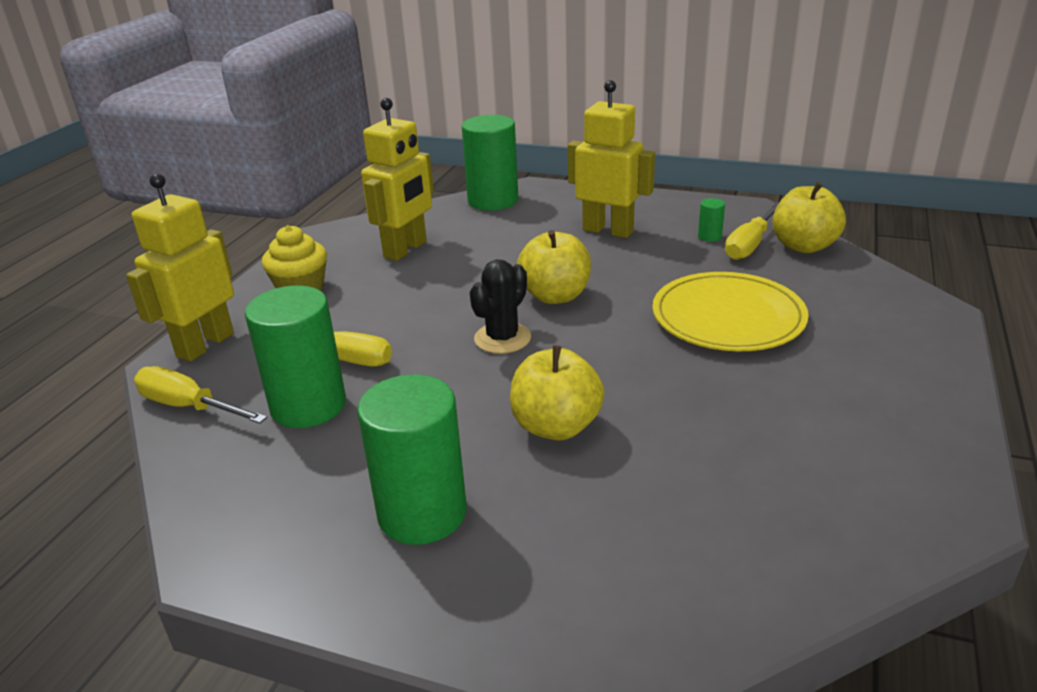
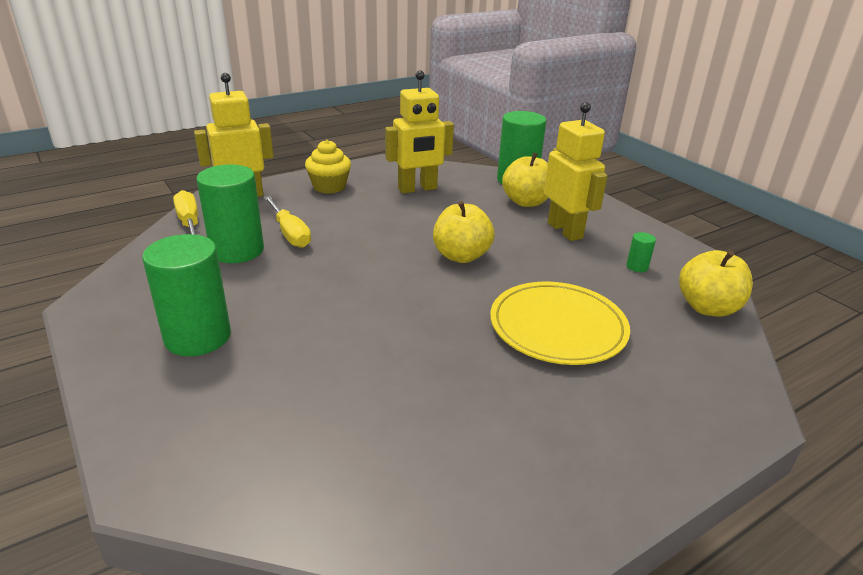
camera: 35 degrees right, 0 degrees up
(502, 338) = (389, 266): black cactus -> none
(556, 426) = (335, 333): yellow apple -> yellow apple (526, 202)
(750, 245) = (661, 286): yellow screwdriver -> none

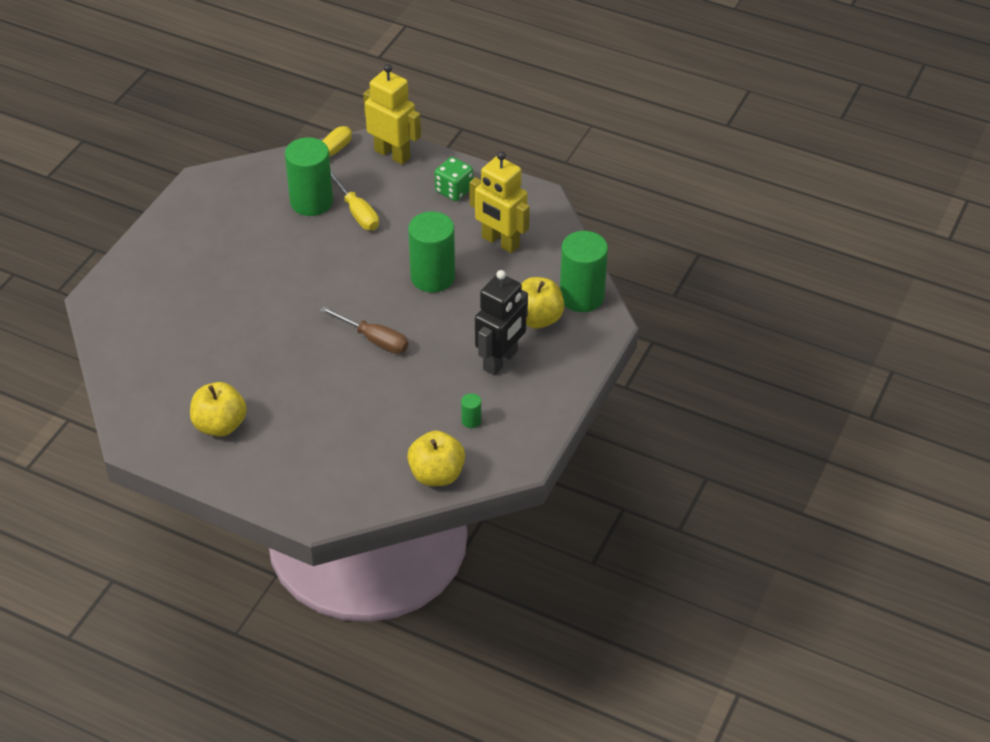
camera: 60 degrees right, 15 degrees up
(198, 337) = (207, 245): green cylinder -> green cylinder (432, 277)
(290, 233) = (357, 212): yellow screwdriver -> yellow screwdriver turned 60 degrees counterclockwise
(329, 187) = (454, 190): yellow cupcake -> green dice
(461, 256) = (402, 316): yellow apple -> yellow apple (220, 425)
(480, 280) = (374, 340): none -> brown screwdriver
(557, 327) = (344, 400): yellow plate -> none
(565, 230) = (501, 361): yellow robot -> black robot

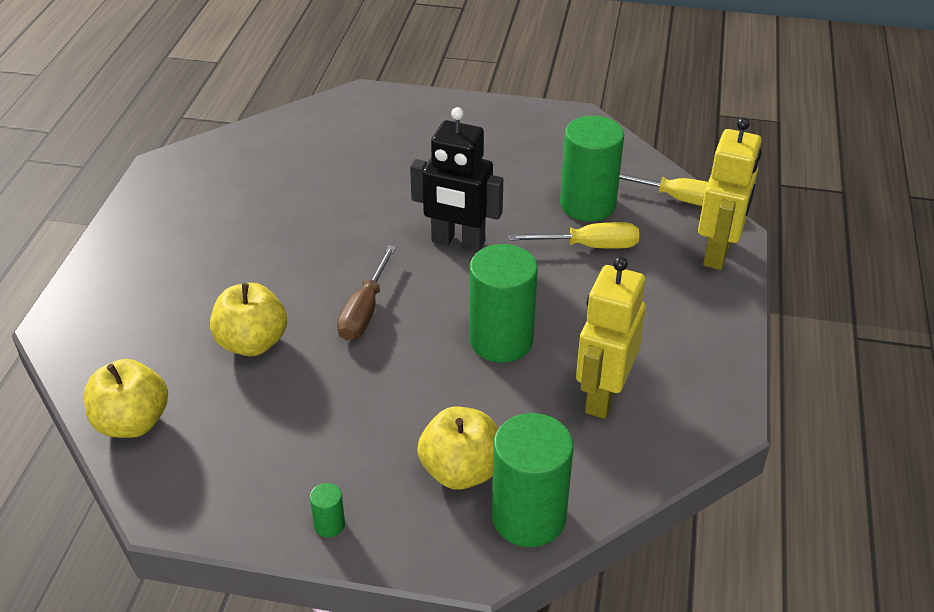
camera: 75 degrees right, 5 degrees down
(220, 425) = (194, 219): yellow apple -> yellow apple (252, 343)
(357, 212) = (589, 246): yellow screwdriver -> yellow screwdriver turned 135 degrees counterclockwise
(454, 190) = (683, 325): green dice -> none
(471, 421) = (237, 438): green cylinder -> green cylinder (329, 525)
(501, 361) = (361, 446): black robot -> black robot (458, 242)

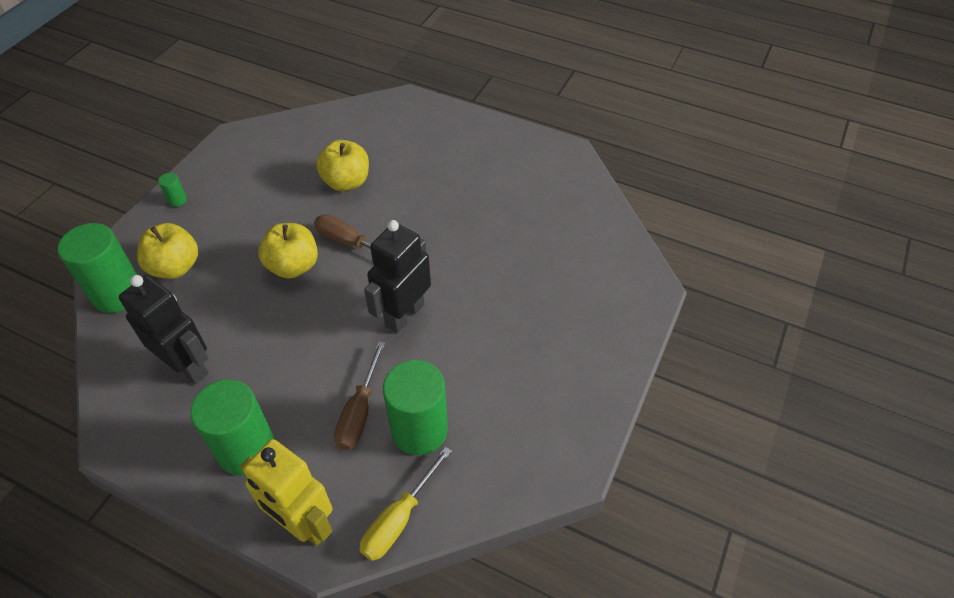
camera: 105 degrees right, 10 degrees up
(132, 422) = (306, 127): yellow apple -> yellow apple (293, 266)
(501, 340) = (278, 317): green cylinder -> green cylinder (246, 449)
(589, 246) = (359, 412): yellow screwdriver -> brown screwdriver
(603, 396) = (188, 366): yellow robot -> black robot

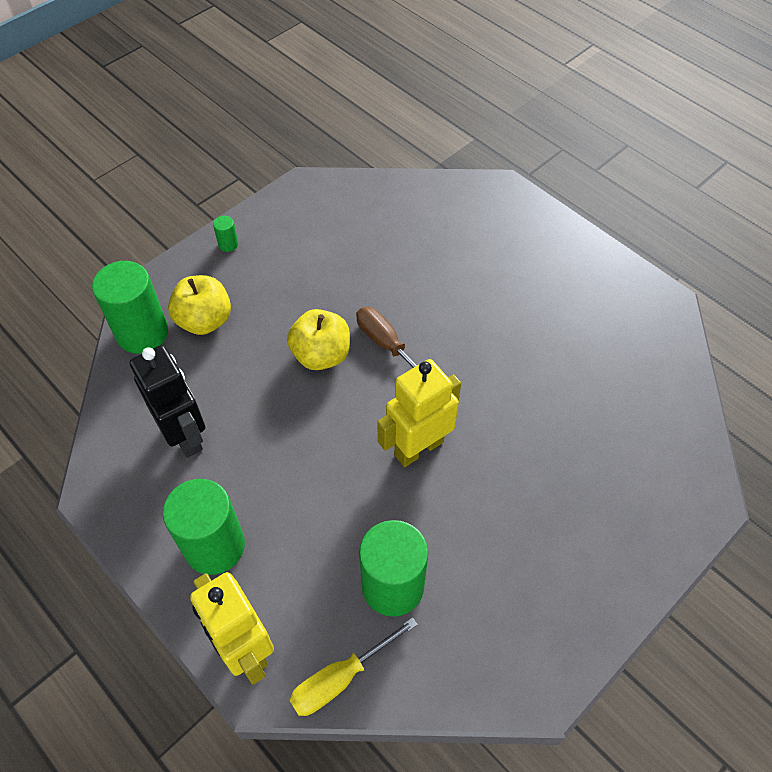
camera: 20 degrees right, 5 degrees up
(346, 182) = (406, 272): yellow apple -> none
(359, 412) = (338, 544): brown screwdriver -> none
(404, 315) = (418, 448): black robot -> yellow robot

